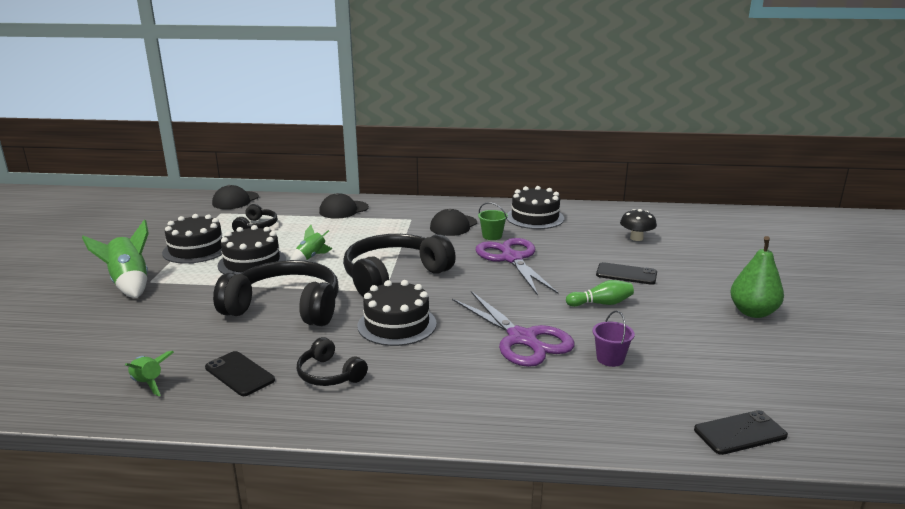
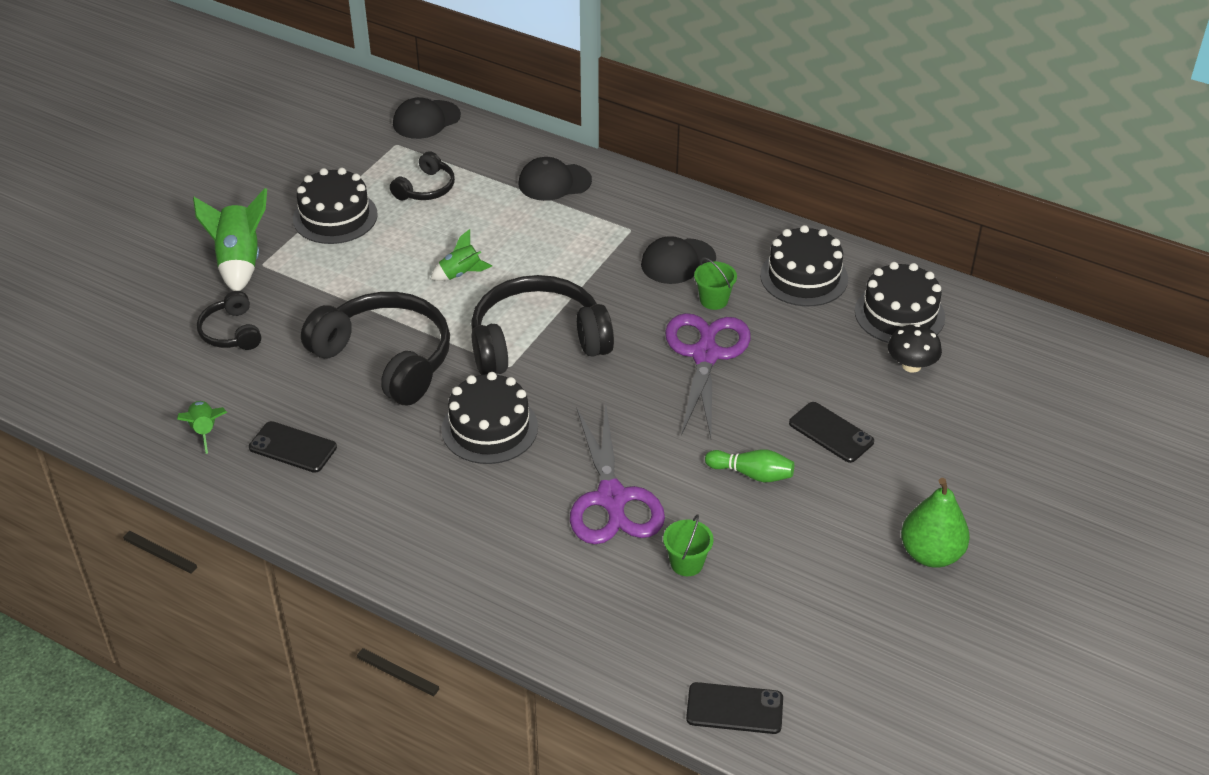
camera: 25 degrees right, 20 degrees up
(239, 374) = (293, 447): black phone -> black phone turned 45 degrees counterclockwise
(252, 262) = (387, 263): black cake -> black cake (899, 314)
(329, 374) = (378, 479): black headphones -> black headphones (231, 332)
(610, 359) = (686, 563): purple bucket -> green bucket

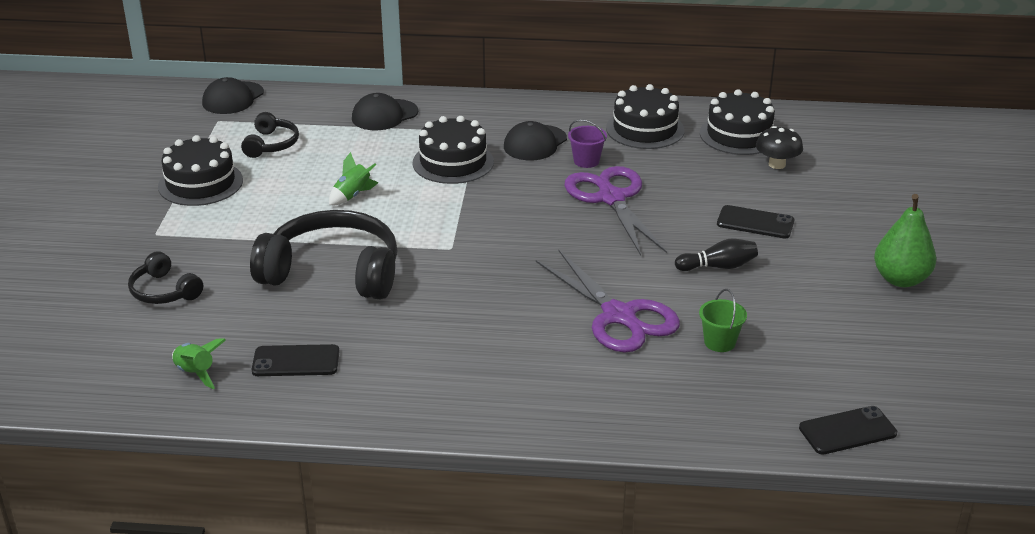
camera: 25 degrees left, 10 degrees down
(239, 262) = (131, 237): green rocket -> none
(489, 428) = (470, 296): black cake -> black cake (453, 162)
(537, 341) = (461, 225): black headphones -> none
(714, 300) = (586, 161): green bucket -> purple bucket
(752, 474) = (718, 267): green bowling pin -> black bowling pin

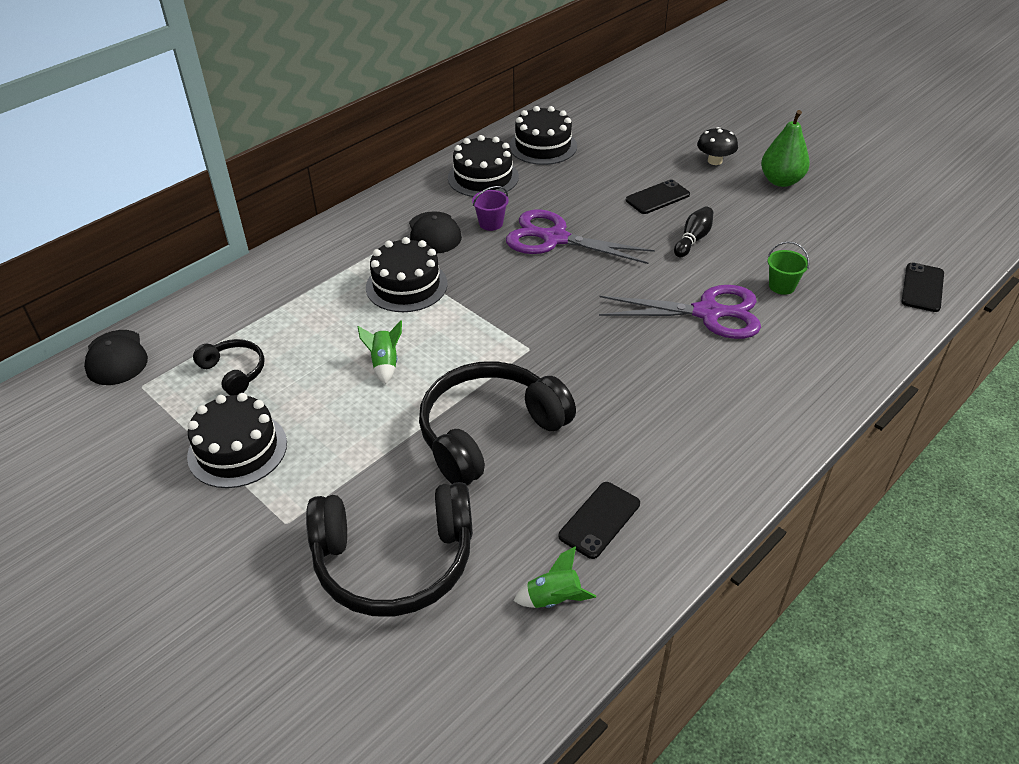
camera: 50 degrees left, 10 degrees up
(164, 291) = (394, 562): black headphones -> black headphones, size x1.99
(384, 115) = (282, 284): black cap -> none
(777, 164) = (598, 152): black mushroom -> black mushroom (715, 161)

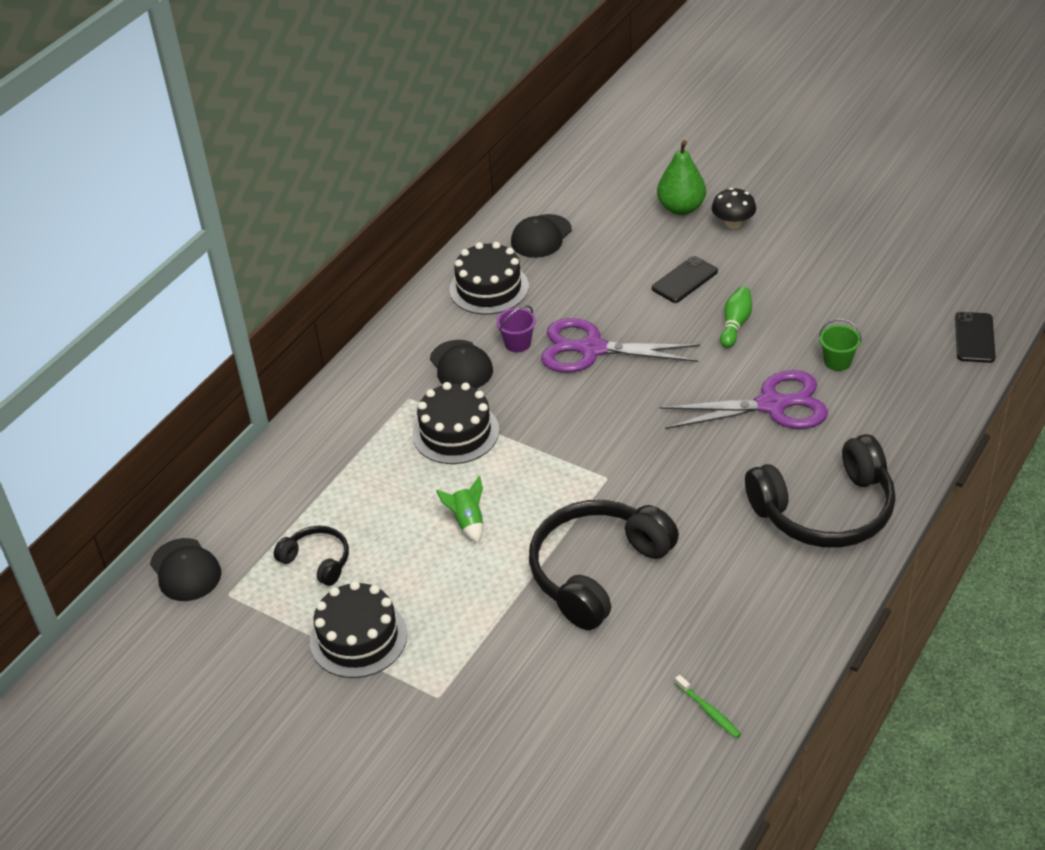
camera: 10 degrees left, 0 degrees up
(394, 562) = (554, 710): black headphones -> black headphones (825, 510)
(543, 146) = (541, 236): black cake -> black cap
(553, 598) = (709, 711): green rocket -> green toothbrush
(599, 520) = (728, 633): black phone -> none
(693, 239) = (735, 324): black bowling pin -> green bowling pin
(781, 181) = (808, 236): green pear -> green pear (681, 208)

